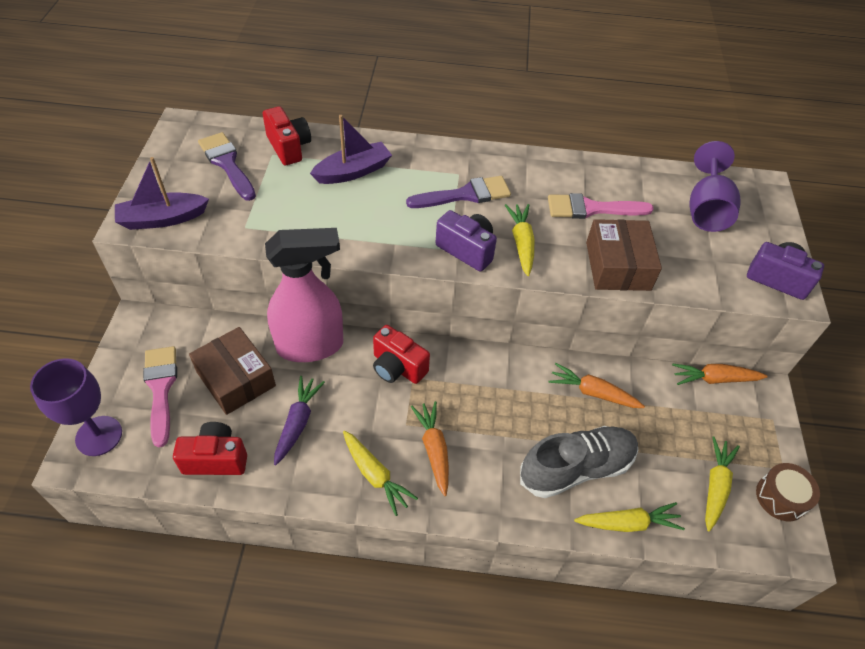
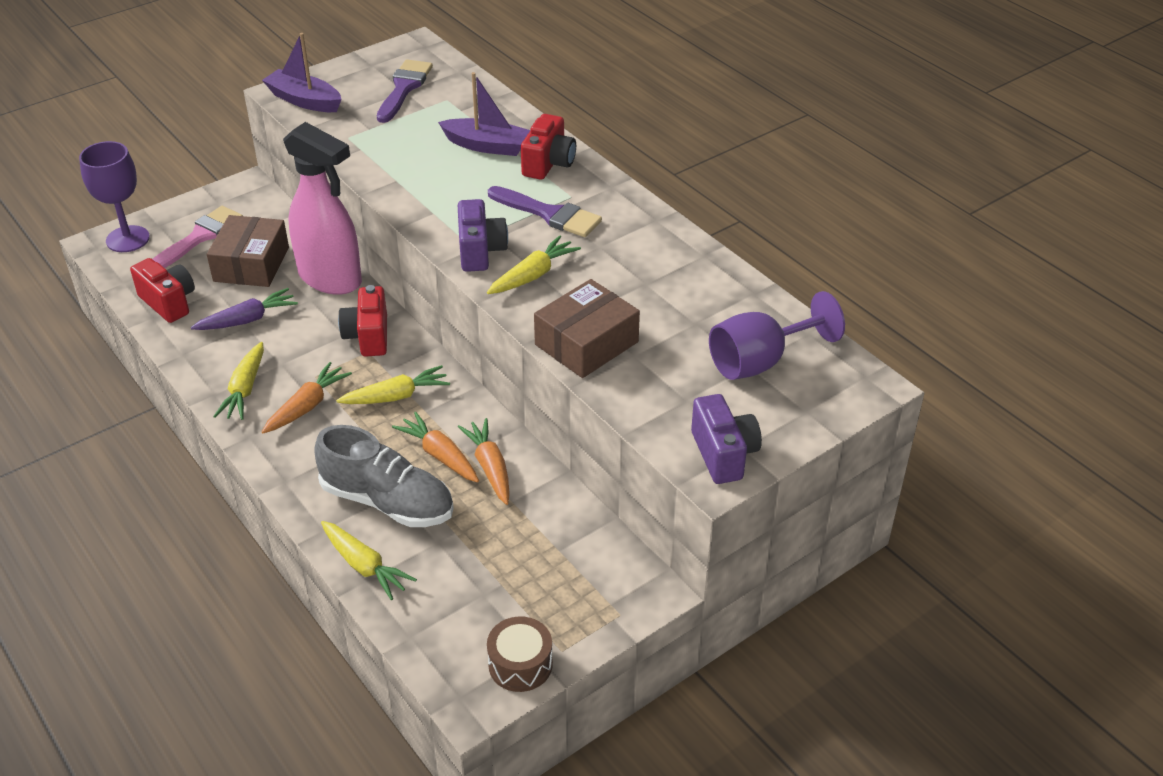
camera: 50 degrees right, 10 degrees down
(289, 147) = (467, 102): red camera -> red camera (548, 164)
(591, 208) = (644, 291): pink brush -> none
(714, 379) = (619, 544): orange carrot -> orange carrot (440, 455)
(715, 486) = (477, 608): yellow carrot -> yellow carrot (396, 396)

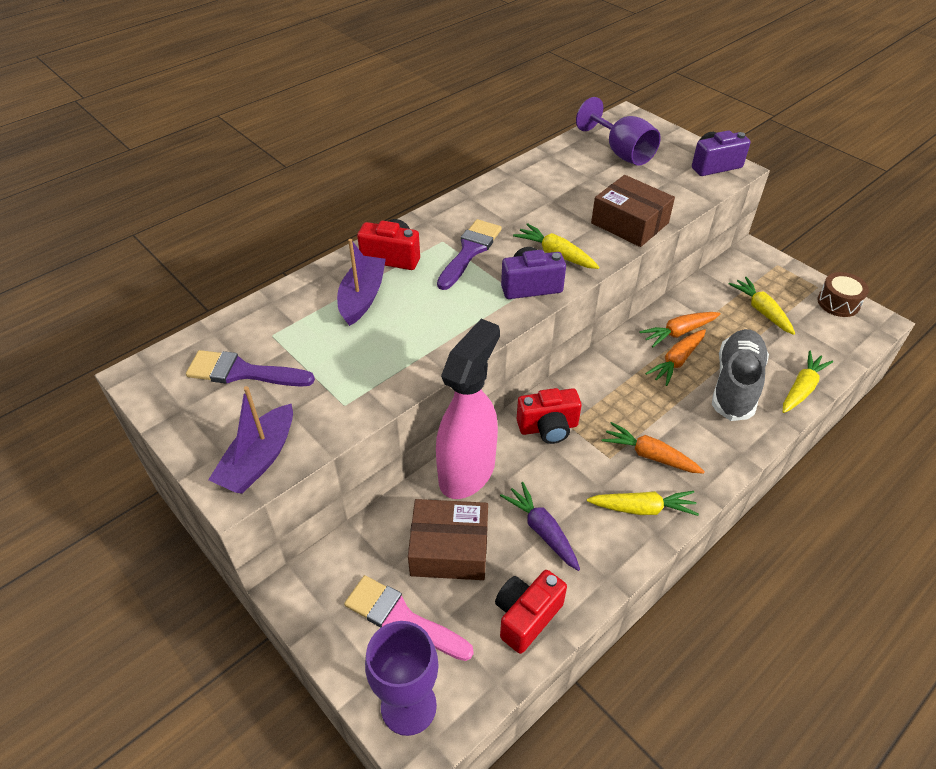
camera: 95 degrees left, 5 degrees up
(396, 396) = (620, 396): yellow carrot -> yellow carrot (761, 311)

